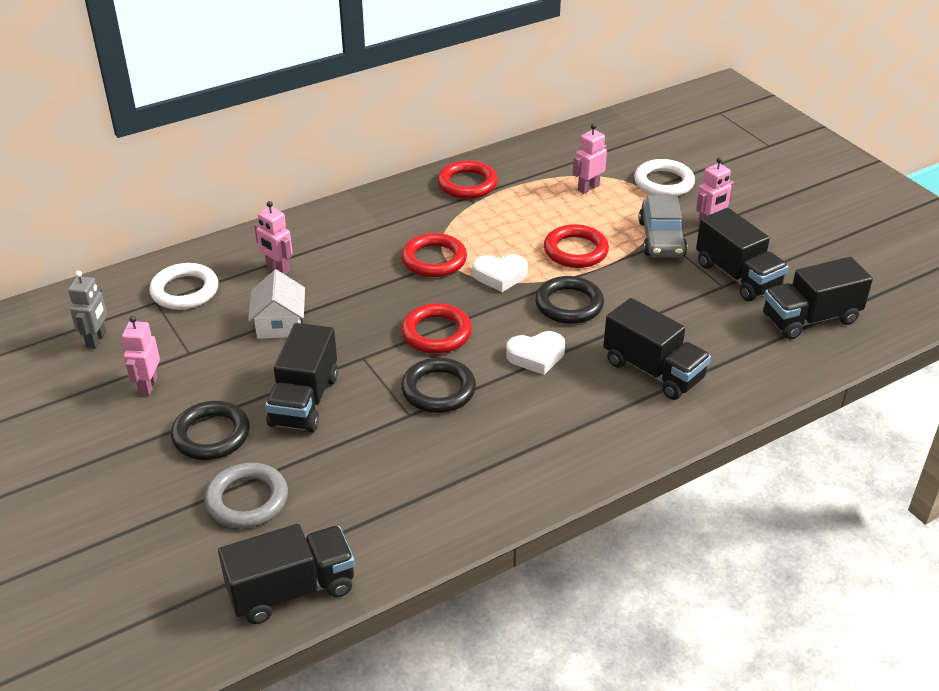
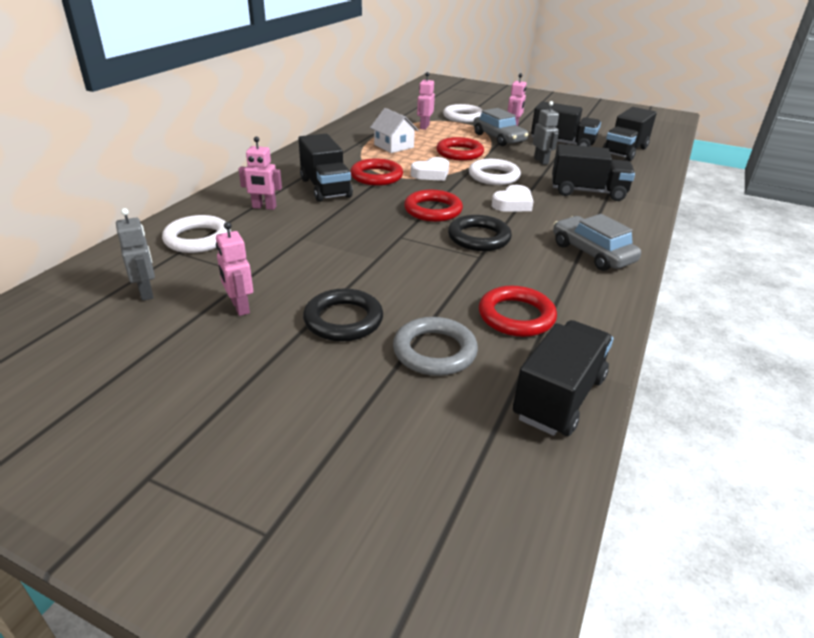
camera: 35 degrees left, 5 degrees down
(279, 324) = (308, 236): white house -> white house (393, 146)
(304, 401) = (391, 273): black truck -> black truck (325, 188)
(467, 184) = (346, 139): red ring -> red ring (516, 316)
(532, 459) = (592, 253): none -> grey car
(569, 304) = (493, 176): black ring -> white ring
(664, 298) = (541, 161): none -> grey robot

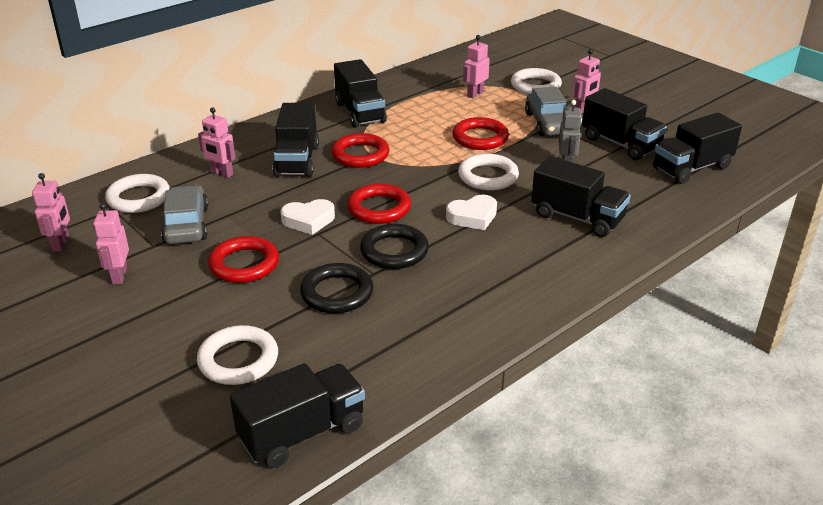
camera: 25 degrees right, 0 degrees up
(146, 292) = (61, 244): grey robot -> pink robot
(343, 320) = (190, 309): black ring -> black ring (337, 293)
(345, 149) = (360, 113): none -> black truck
(393, 146) = (415, 117): white house -> none
(431, 173) = (421, 161): white heart -> white heart (308, 220)
(434, 351) = (238, 360): grey ring -> white ring
(516, 316) = (344, 345): red ring -> red ring (244, 264)
(592, 253) = (496, 295): grey car -> grey car (186, 225)

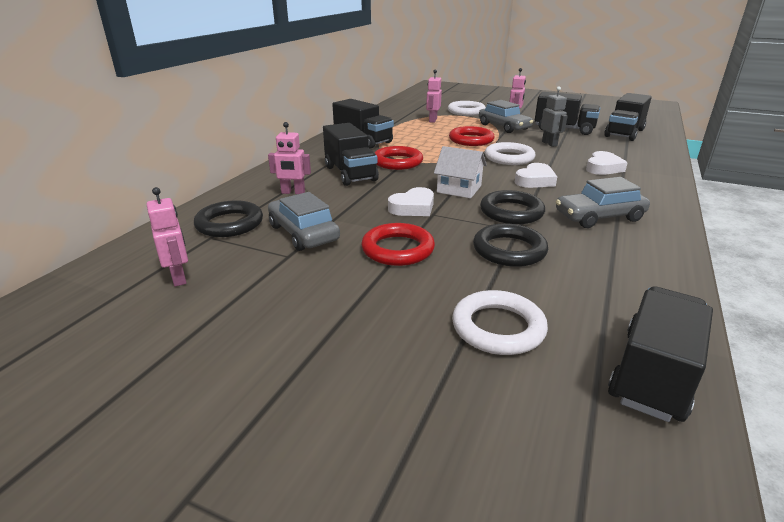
camera: 25 degrees left, 5 degrees down
(119, 276) = (279, 289): pink robot -> none
(139, 198) = (229, 224): white ring -> black ring
(379, 208) = (459, 189): red ring -> white house
(474, 281) = (599, 217): none -> grey car
(577, 217) = (603, 168): black truck -> white heart

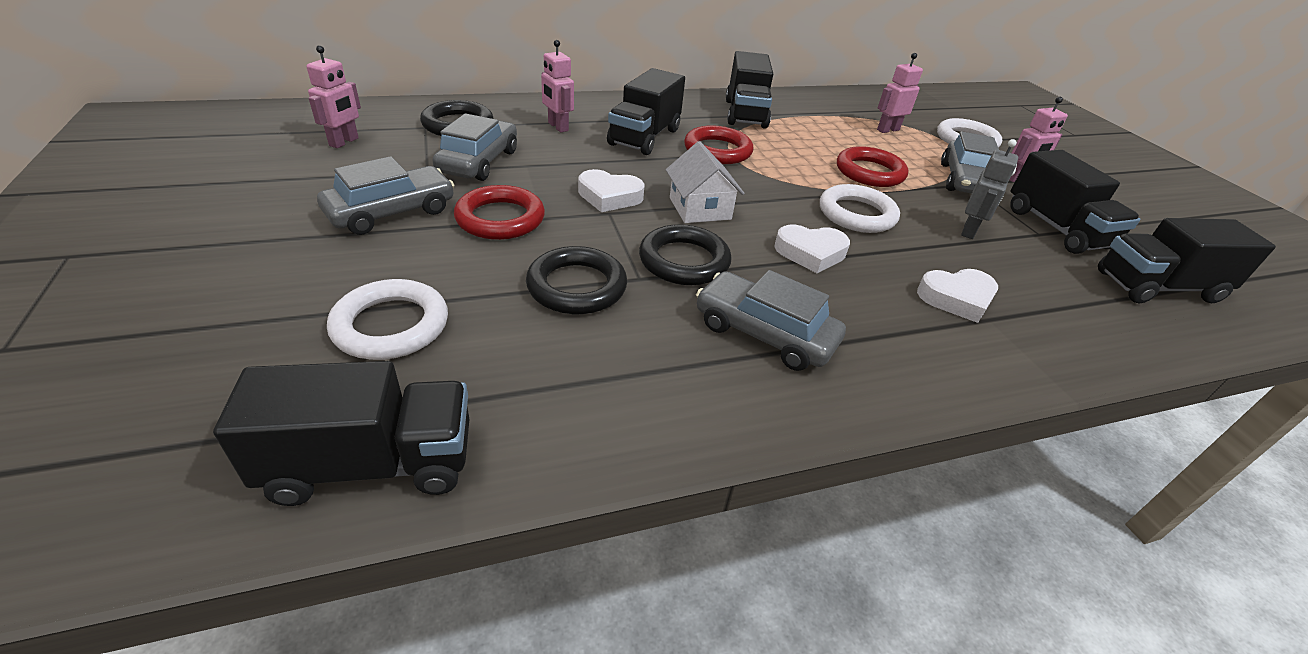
camera: 45 degrees right, 10 degrees up
(335, 287) = (391, 212): none -> grey car

